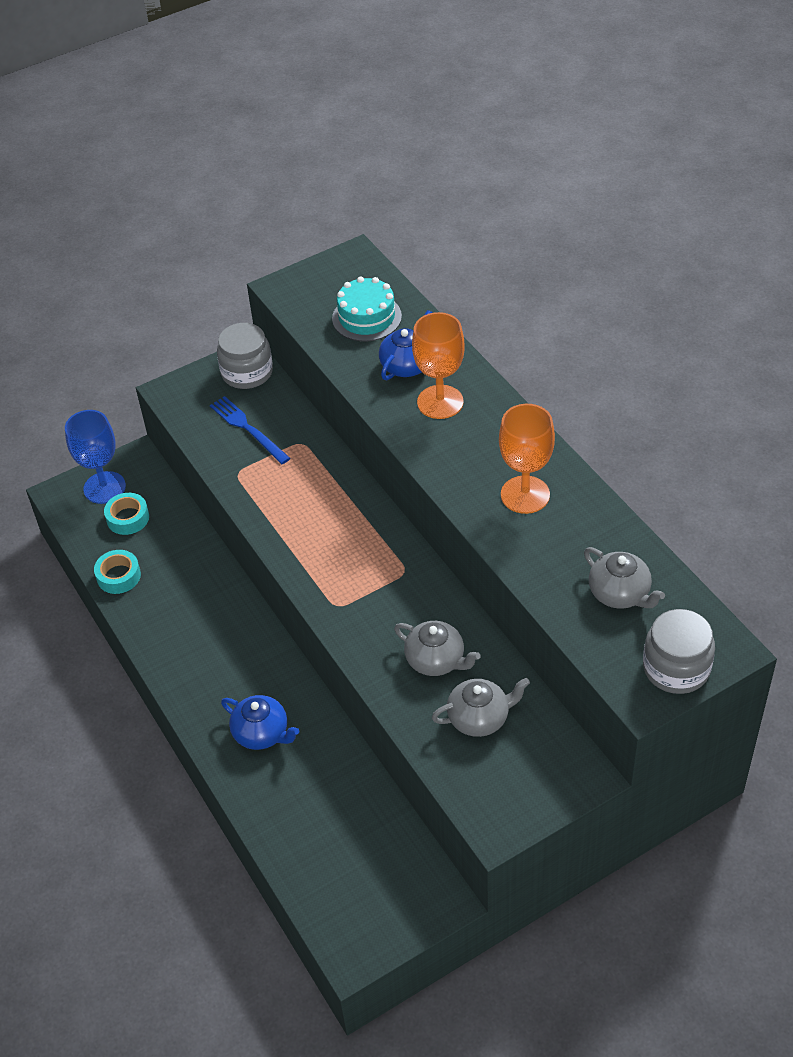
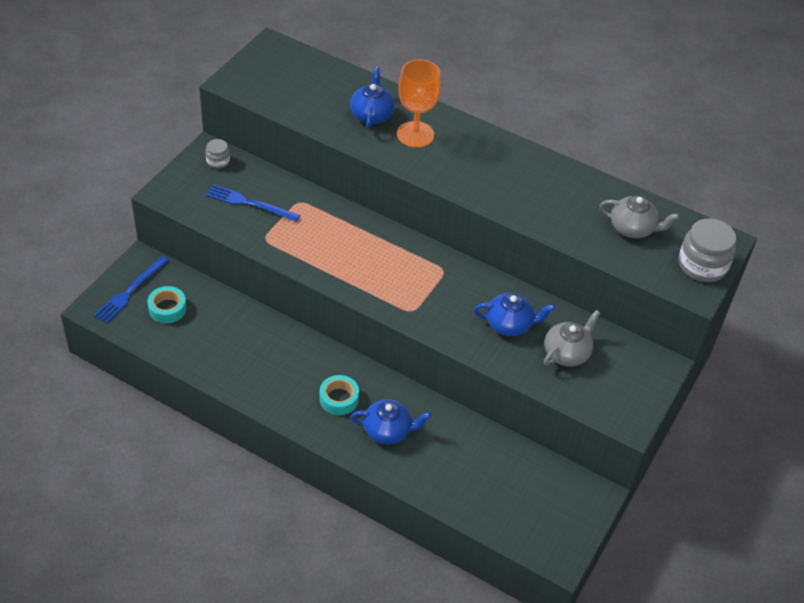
camera: 35 degrees left, 0 degrees up
(104, 488) = (130, 291): blue goblet -> blue fork
(118, 576) = (191, 355): turquoise tape -> turquoise tape (339, 399)
(247, 372) = (218, 161): grey jar -> grey jar, size x0.53
(366, 317) = (315, 88): turquoise cake -> none
(436, 660) = (509, 324): grey teapot -> blue teapot
(525, 495) = (522, 182): orange goblet -> none

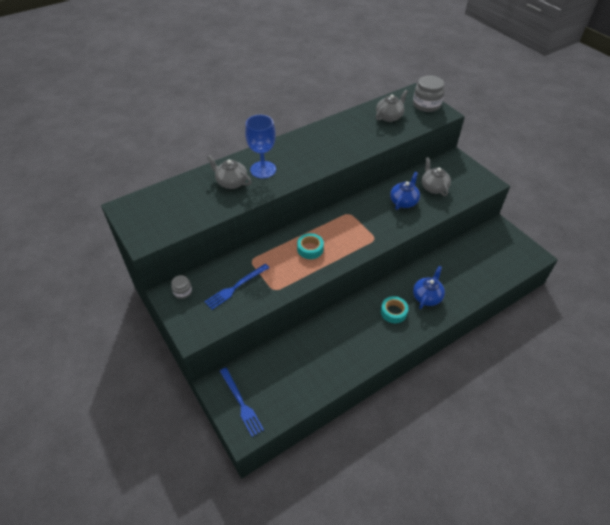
camera: 60 degrees left, 0 degrees up
(167, 308) = (271, 383): turquoise tape -> turquoise tape (310, 249)
(371, 115) = (231, 182): blue teapot -> grey teapot
(415, 134) = (263, 170): orange goblet -> blue goblet

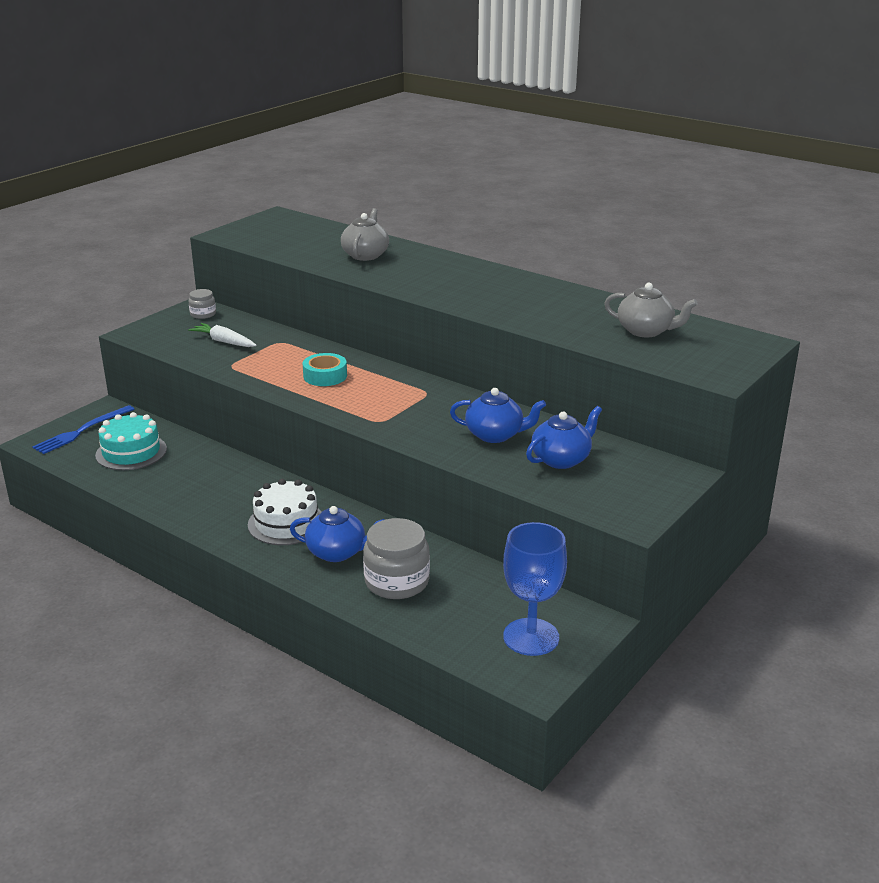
camera: 70 degrees right, 20 degrees down
(236, 287) = (224, 342): blue fork -> white carrot
(263, 170) = (409, 267): blue goblet -> blue goblet (531, 637)
(284, 376) = (131, 452): none -> turquoise cake
(393, 312) = (286, 523): turquoise tape -> white cake
(426, 105) = (728, 358): grey jar -> grey jar (397, 582)
(433, 187) = (561, 459): grey teapot -> blue teapot

